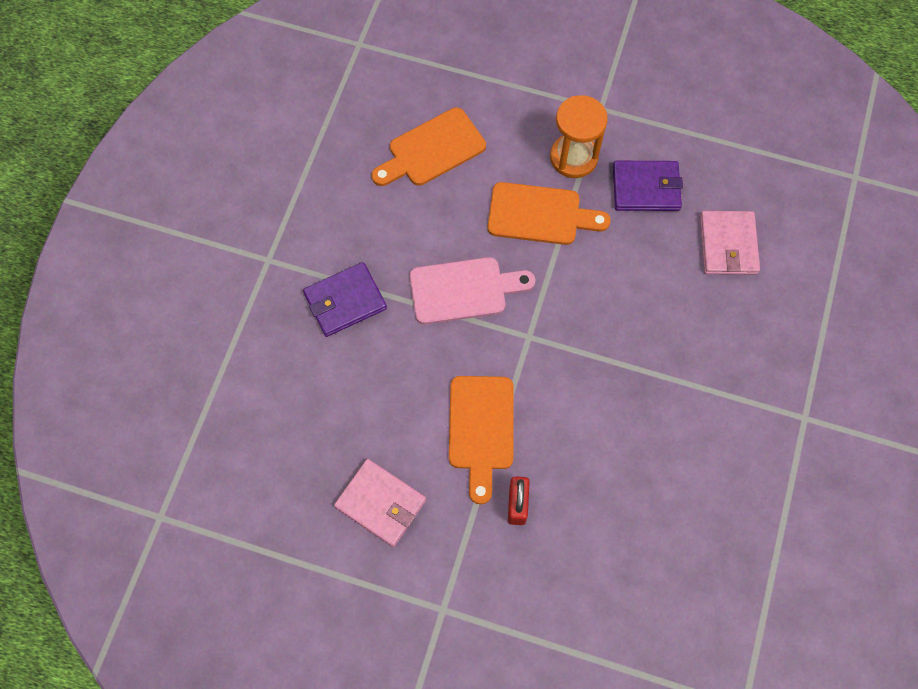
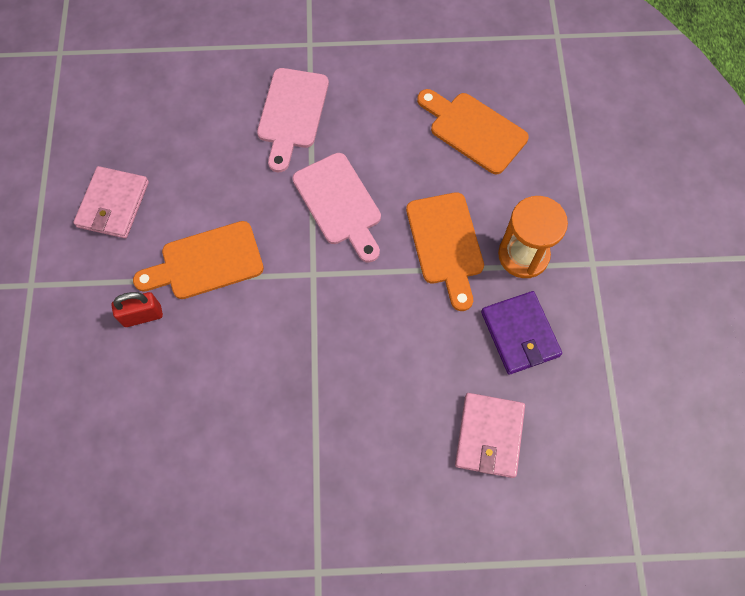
camera: 70 degrees right, 0 degrees up
(345, 301) = (292, 113): purple wallet -> pink cutting board
(728, 245) = (489, 436): pink wallet -> pink wallet turned 60 degrees counterclockwise

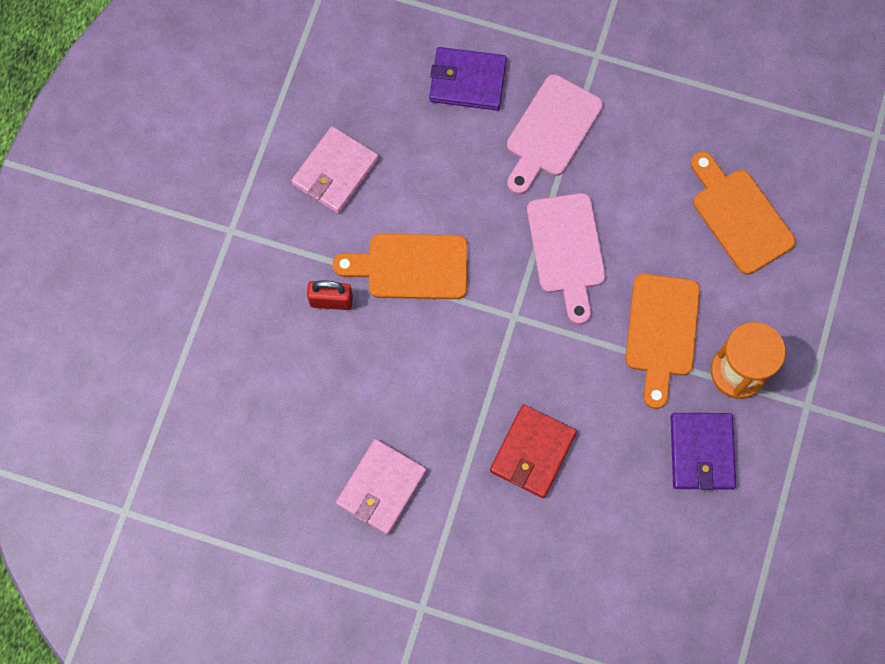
camera: 20 degrees right, 5 degrees up
(207, 96) = (467, 81): none -> purple wallet
(371, 387) = (532, 452): none -> red wallet
(489, 436) = (631, 541): pink wallet -> pink wallet (381, 488)

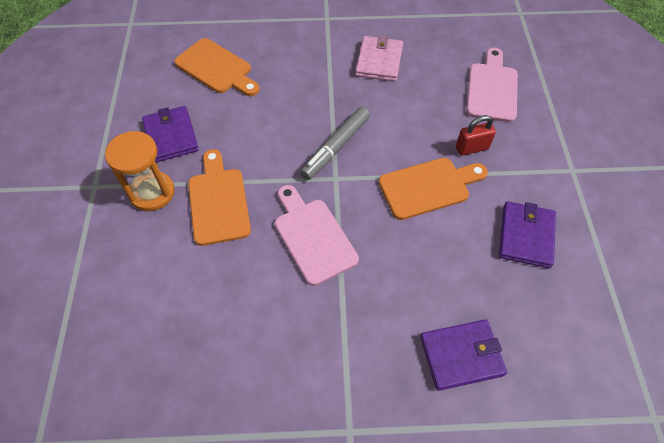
camera: 160 degrees right, 15 degrees down
(335, 172) = (526, 236): pink wallet -> purple wallet
(497, 360) = (336, 147): none -> grey marker
(532, 452) = (290, 104): red wallet -> none
(551, 131) = (364, 333): pink cutting board -> pink cutting board (492, 89)
(739, 216) = (170, 313): orange cutting board -> orange cutting board (216, 68)

